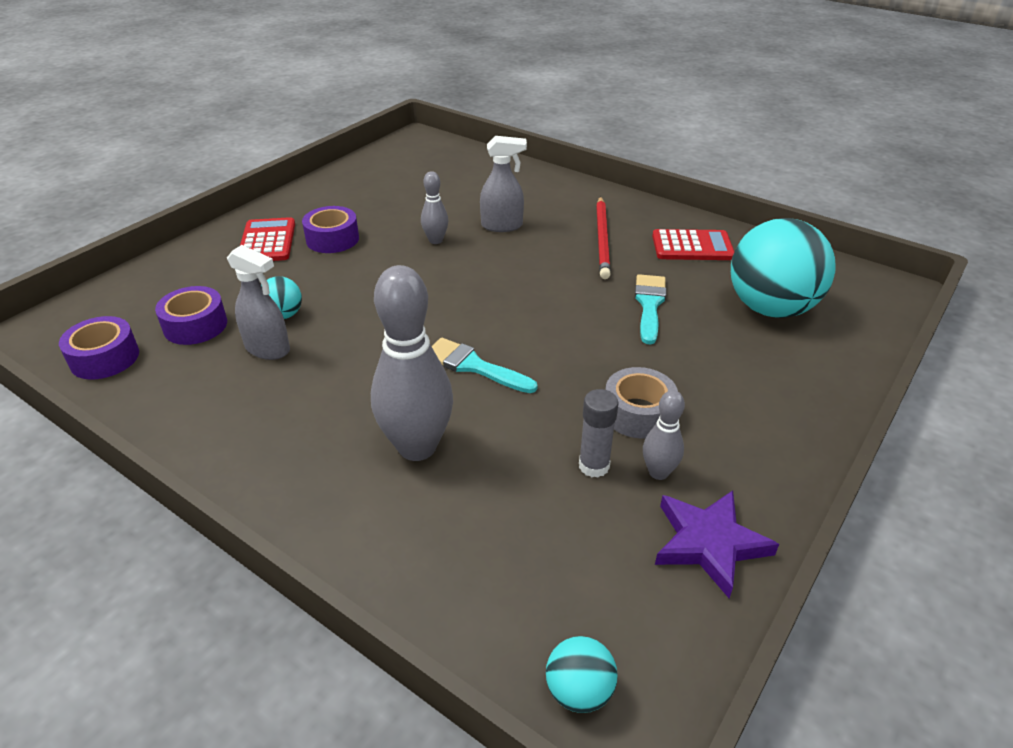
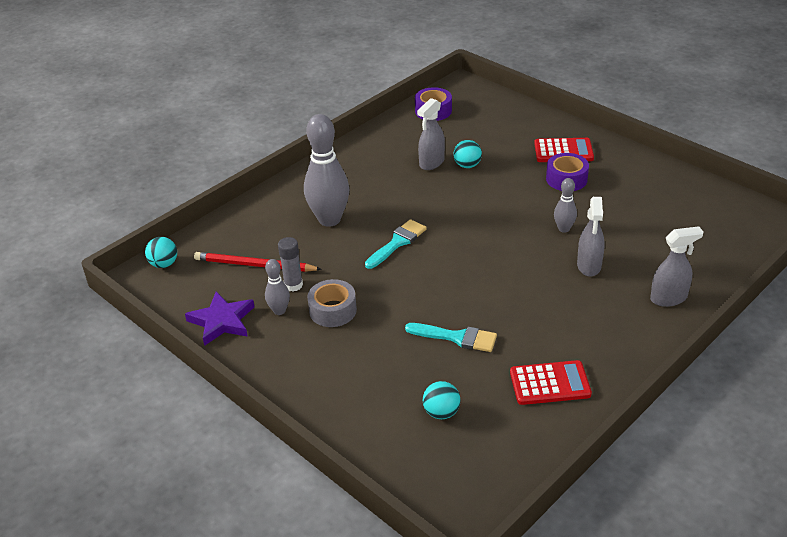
camera: 100 degrees right, 0 degrees up
(195, 325) = (460, 135): purple tape -> none
(545, 187) = (669, 298): none -> grey spray bottle
(602, 239) = (564, 325): red pencil -> red pencil (254, 265)
(692, 246) = (550, 383): red calculator -> red calculator turned 105 degrees counterclockwise
(770, 308) = (441, 412): turquoise ball -> turquoise ball, size x0.44

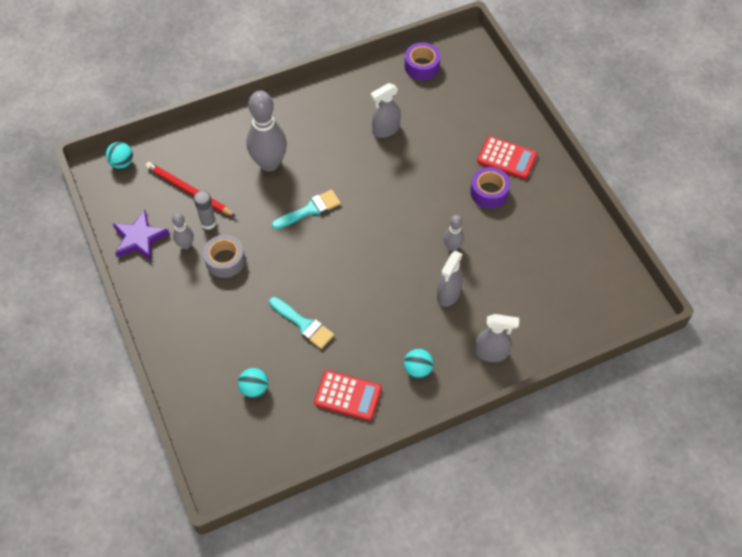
camera: 20 degrees right, 20 degrees up
(467, 165) = (414, 144): turquoise ball -> turquoise ball (418, 369)

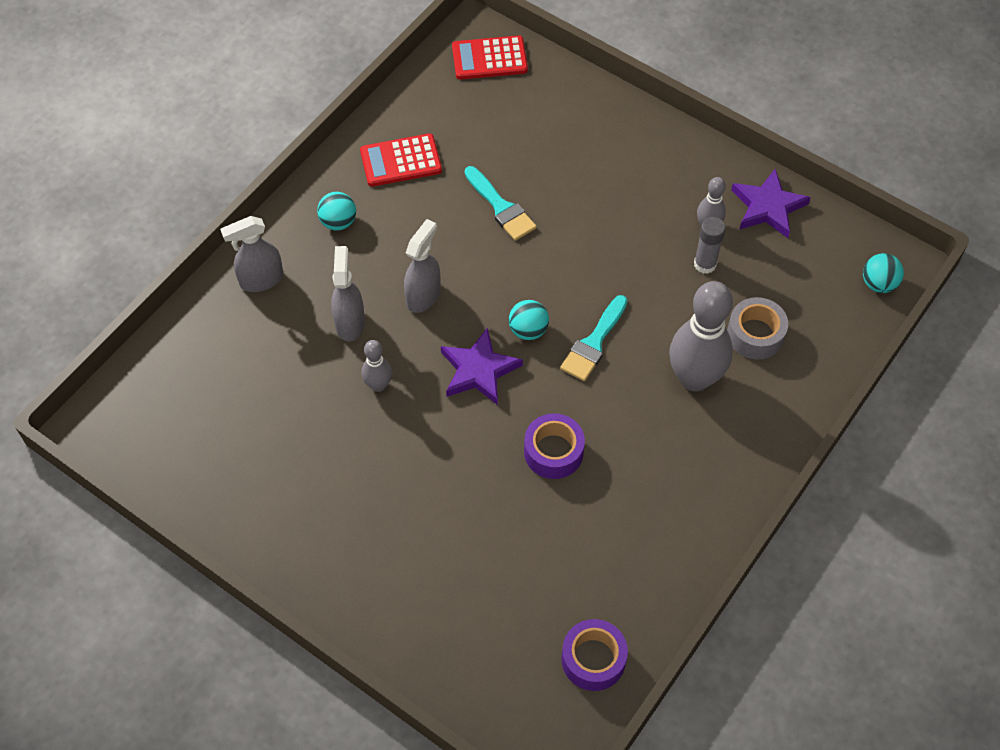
camera: 150 degrees right, 0 degrees up
(189, 190) = (764, 291): red pencil -> none
(225, 260) = (647, 231): grey tape -> grey tape (755, 335)
(254, 388) = (506, 122): turquoise ball -> turquoise ball (528, 330)
(303, 324) = (501, 207): turquoise brush -> turquoise brush turned 135 degrees counterclockwise
(385, 130) = (574, 513): grey spray bottle -> grey spray bottle (423, 296)
(387, 227) = (478, 370): none -> purple star
(489, 192) = (370, 489): purple tape -> purple tape (553, 452)
(506, 158) = (372, 558): red calculator -> red calculator (489, 58)

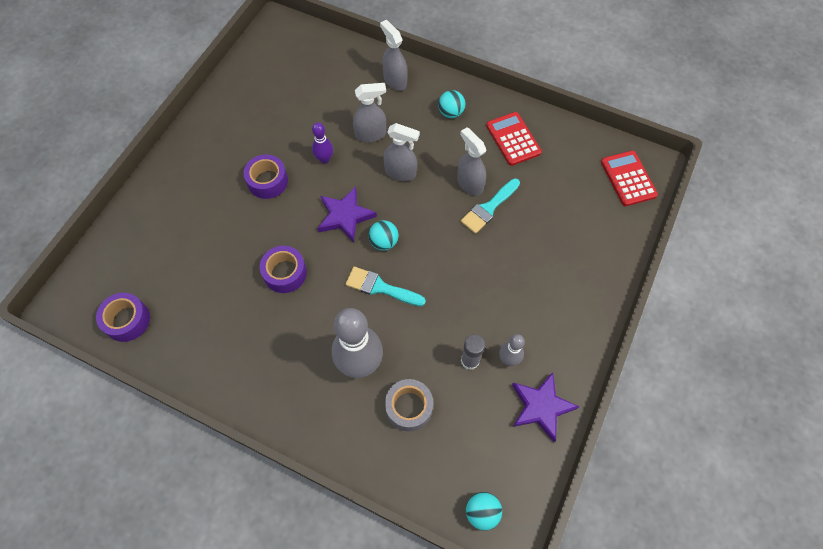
camera: 80 degrees right, 5 degrees up
(378, 385) = (324, 159): grey bowling pin -> purple bowling pin
(399, 462) = (267, 181): none -> purple tape
(459, 221) = (469, 184): none -> grey spray bottle

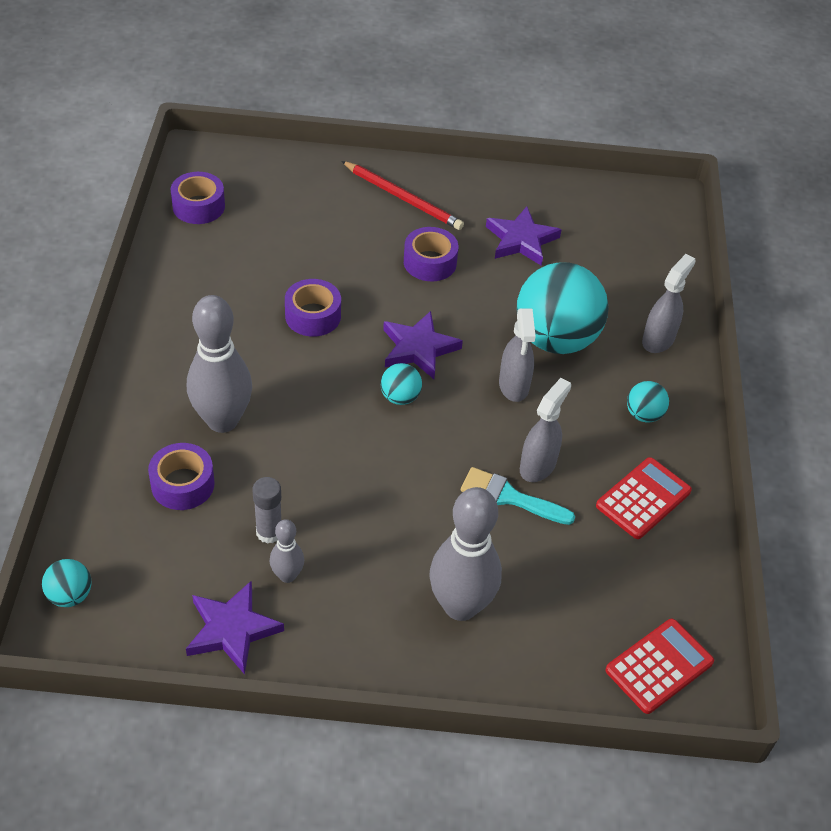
camera: 65 degrees right, 15 degrees down
(194, 176) = (403, 198): none -> red pencil
(273, 119) = (521, 240): none -> purple star
(324, 159) = (491, 305): purple bowling pin -> none
(371, 134) = (555, 339): grey spray bottle -> turquoise ball
(380, 287) = (334, 411): turquoise brush -> none
(409, 407) = (182, 484): grey tape -> purple tape
(560, 265) = (460, 606): none -> grey bowling pin

